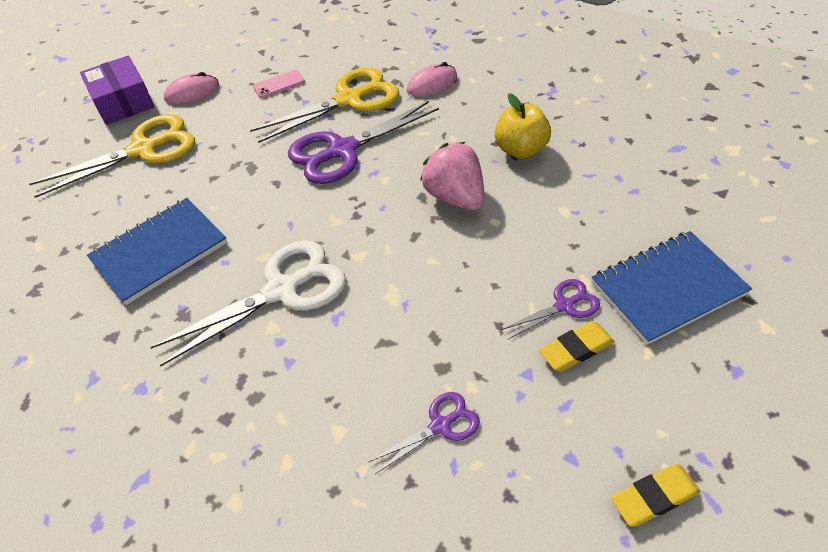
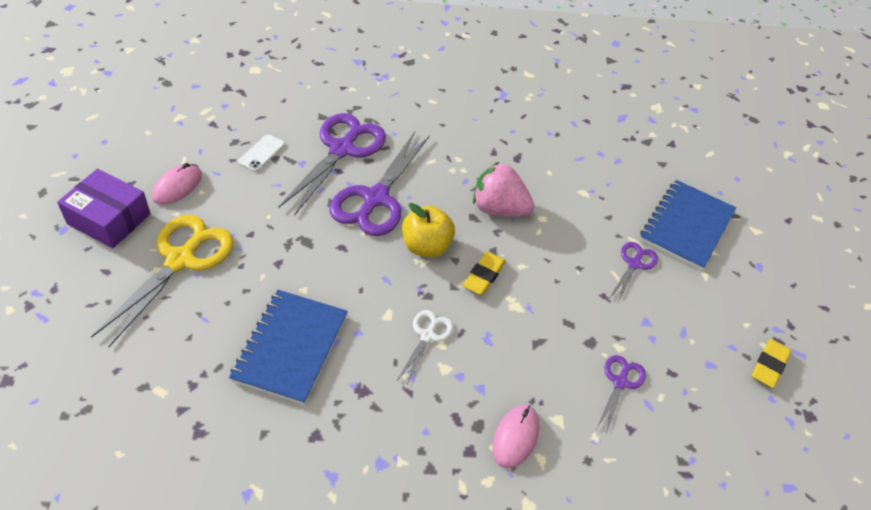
camera: 40 degrees left, 0 degrees up
(279, 84) = (261, 153): pink phone -> white phone
(282, 290) = (427, 336): white scissors -> white scissors, size x0.51
(349, 100) = (342, 149): yellow scissors -> purple scissors
(432, 84) = (402, 114): pink mouse -> pink mouse (515, 437)
(520, 149) = (517, 152): yellow apple -> yellow apple (426, 246)
(576, 349) = (663, 292): yellow eraser -> yellow eraser (484, 276)

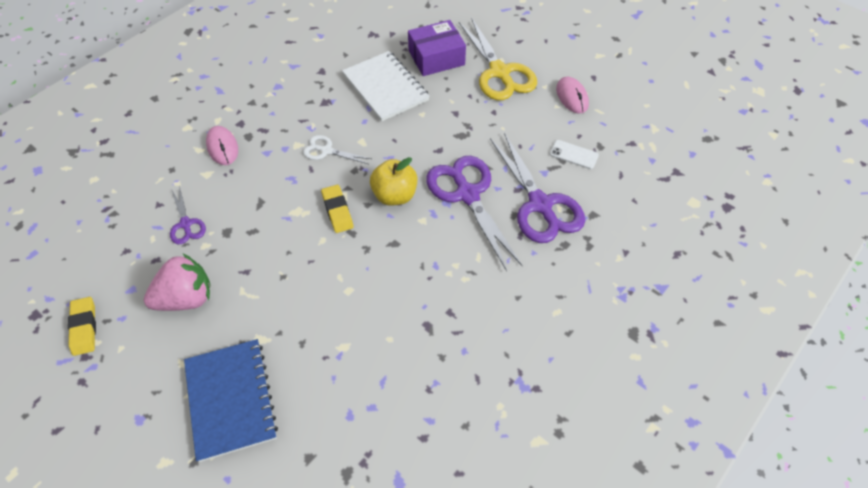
camera: 135 degrees right, 5 degrees up
(109, 219) = (565, 56): purple box -> purple box (436, 58)
(261, 153) = (574, 154): white phone -> white phone turned 45 degrees counterclockwise
(290, 347) = (385, 88): blue notebook -> white notebook
(427, 336) = (326, 150): white scissors -> white scissors turned 135 degrees clockwise
(499, 208) = (386, 267): pink strawberry -> pink strawberry (186, 298)
(634, 264) = (245, 318): purple scissors -> none

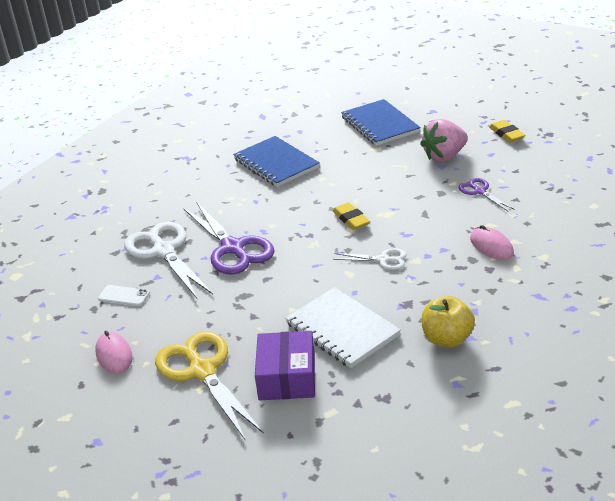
camera: 175 degrees right, 20 degrees down
(395, 195) = (302, 237): yellow apple -> yellow apple (447, 339)
(399, 337) = (276, 163): none -> blue notebook
(436, 58) = (287, 377): purple box -> purple box turned 60 degrees counterclockwise
(540, 205) = (164, 251): purple scissors -> white scissors

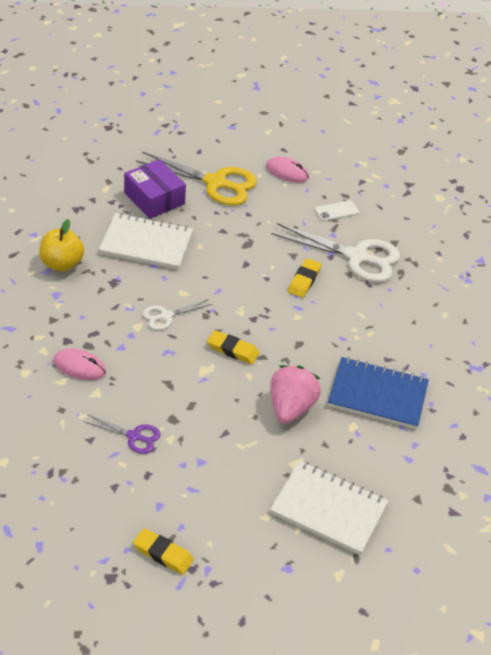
camera: 135 degrees right, 10 degrees up
(233, 248) = (304, 280): purple scissors -> yellow eraser
(379, 125) = (328, 509): blue notebook -> white notebook
(444, 156) = (209, 479): pink strawberry -> pink strawberry (291, 408)

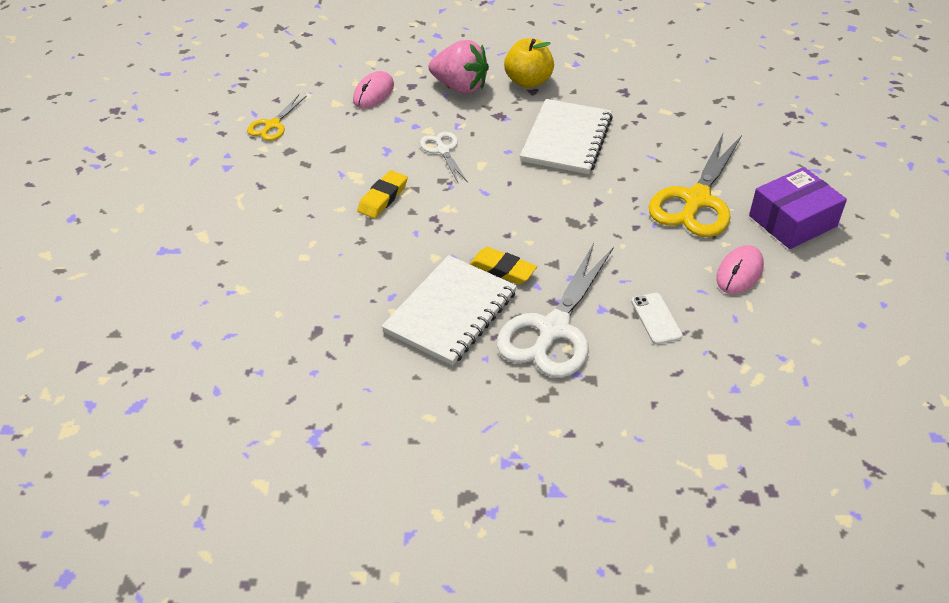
camera: 100 degrees right, 0 degrees up
(134, 436) = (272, 125): purple scissors -> yellow scissors
(154, 198) = (653, 147): purple box -> purple box (792, 221)
(163, 554) = (125, 139): yellow eraser -> none
(291, 408) = (283, 238): pink strawberry -> pink strawberry (460, 87)
(328, 509) = (130, 255): white notebook -> white notebook (451, 312)
(377, 395) = (286, 318): blue notebook -> none

